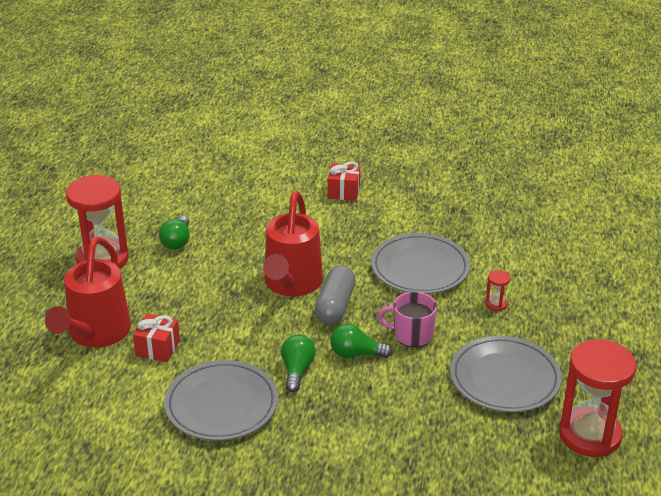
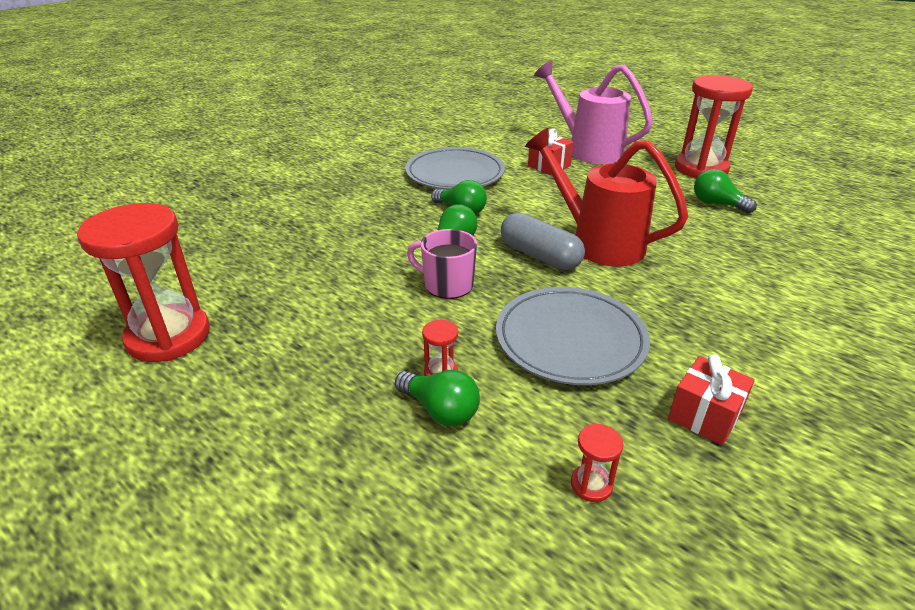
camera: 120 degrees right, 0 degrees up
(96, 334) = (588, 150): red watering can -> pink watering can
(343, 192) = (809, 343): red gift -> red gift (704, 415)
(412, 335) = (447, 285): pink mug -> pink mug turned 105 degrees counterclockwise
(504, 378) = (314, 317): grey plate -> none
(515, 238) = (591, 485): none -> red hourglass
(521, 294) = (440, 410): none -> green light bulb

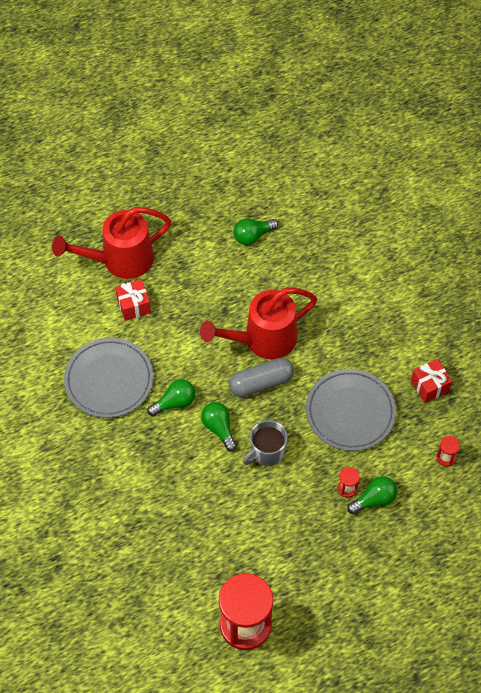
camera: 65 degrees left, 25 degrees up
(447, 285) = (267, 452): pink mug -> grey mug
(588, 150) = (120, 260): pink watering can -> red watering can
(701, 168) = (197, 206): red hourglass -> none

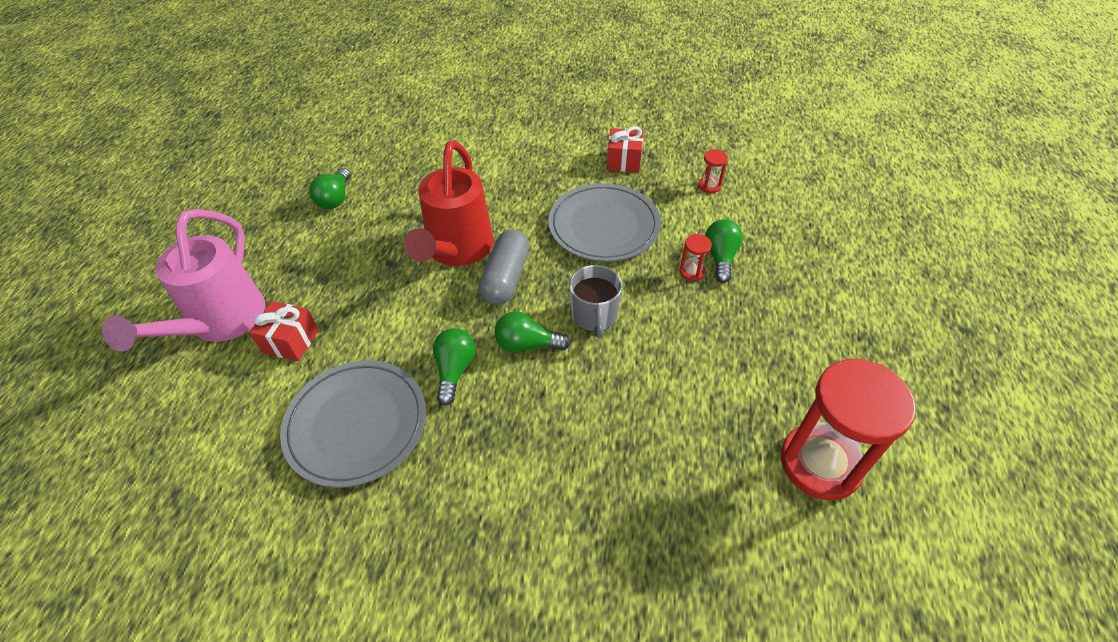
camera: 55 degrees left, 10 degrees down
(120, 260) = (221, 322): red watering can -> pink watering can

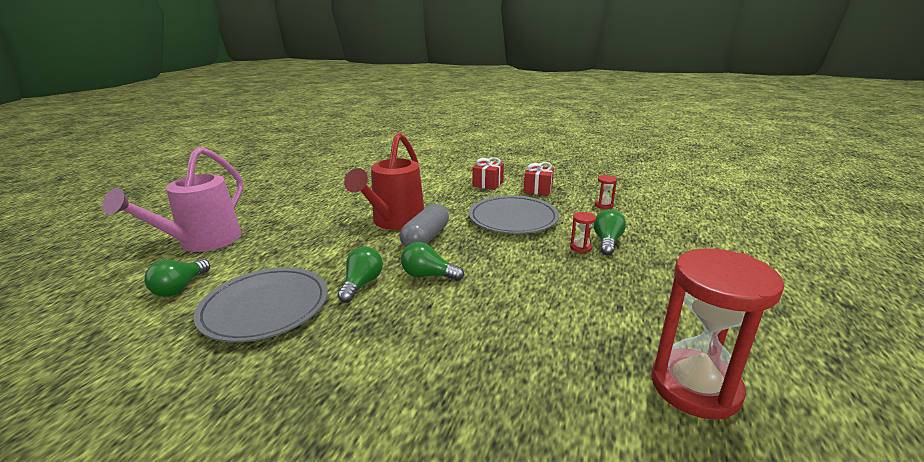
camera: 10 degrees right, 25 degrees down
(291, 341) = (245, 256): red gift -> red gift (488, 184)
(335, 198) = (321, 192): green light bulb -> green light bulb (180, 288)
(594, 316) = (490, 265): grey mug -> none

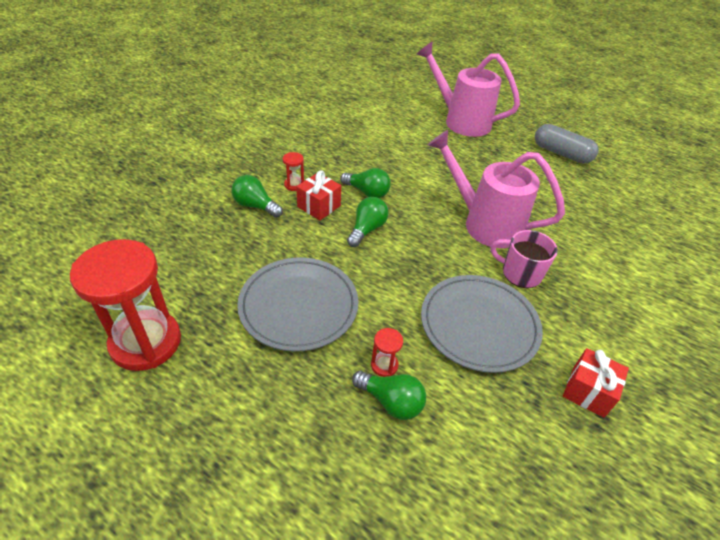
camera: 100 degrees right, 20 degrees up
(180, 288) = (393, 118): green light bulb -> green light bulb (255, 206)
(265, 308) = (353, 150): grey plate -> grey plate (298, 306)
(395, 222) = (485, 223): red watering can -> pink watering can
(426, 238) = (441, 239): grey capsule -> grey capsule (561, 153)
(450, 208) = (520, 273): none -> pink mug
(488, 184) = (610, 333): red gift -> red gift (319, 206)
(603, 205) = (516, 461): red hourglass -> red hourglass (294, 185)

